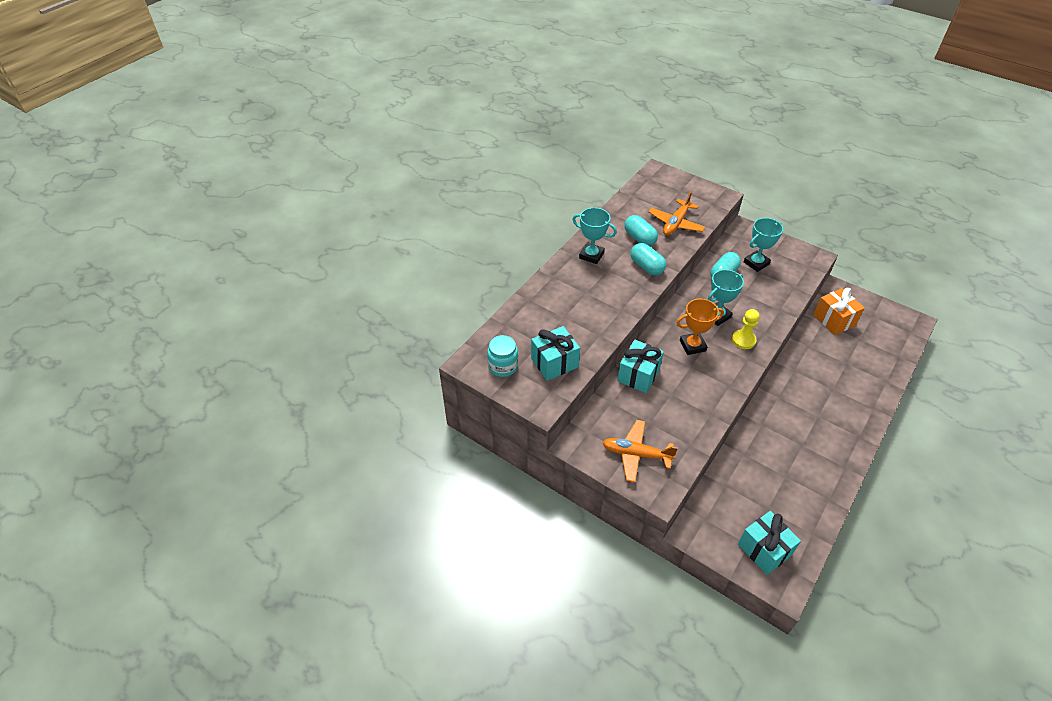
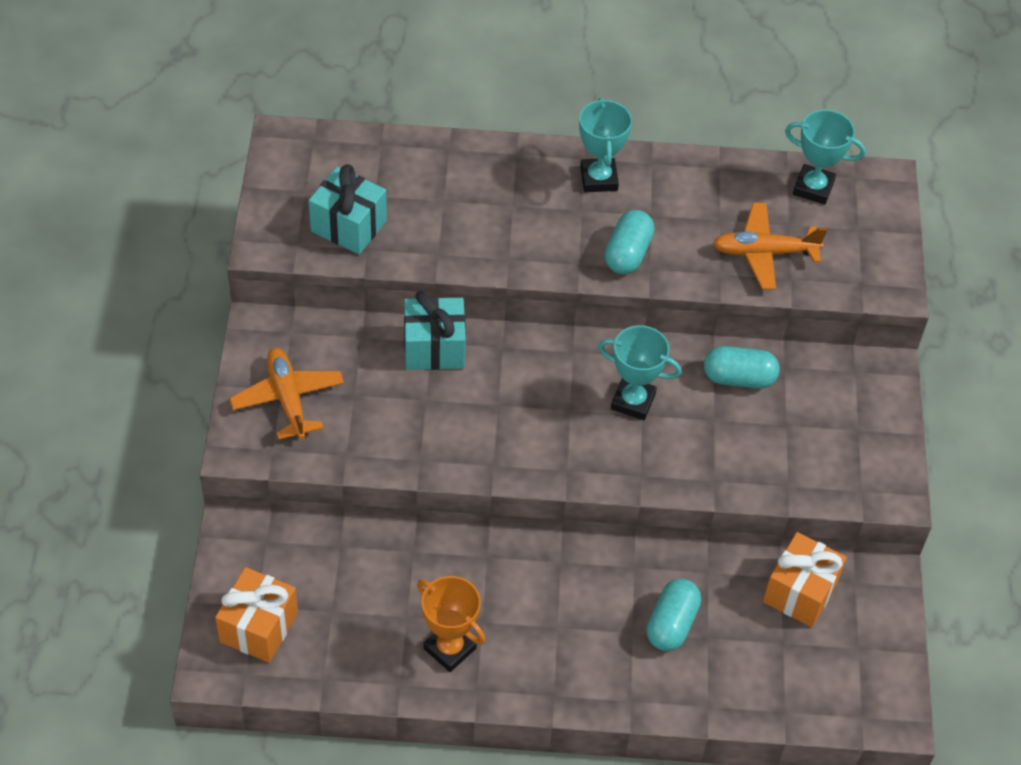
camera: 55 degrees right, 5 degrees up
(503, 366) = (303, 175): turquoise jar -> none
(639, 238) = (688, 220): turquoise capsule -> turquoise capsule (671, 624)
(692, 345) = (543, 392): orange trophy -> orange trophy (449, 648)
(743, 340) = (604, 452): yellow pawn -> none
(756, 263) = (805, 414): turquoise trophy -> turquoise trophy (813, 188)
(764, 550) = (259, 627): turquoise gift -> orange gift

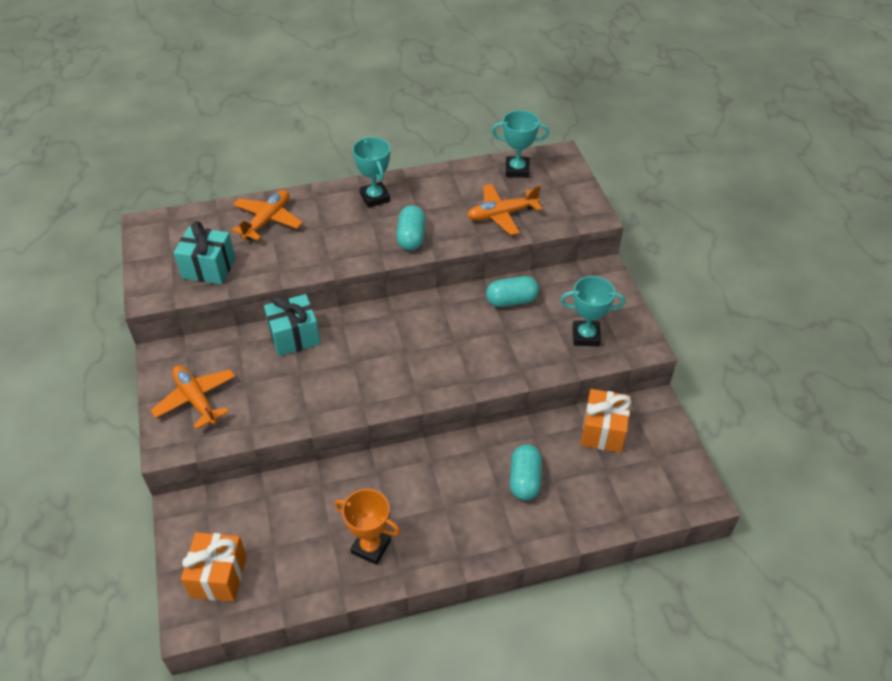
camera: 15 degrees left, 5 degrees down
(444, 175) = (267, 220): none -> orange plane
(633, 401) = (446, 334): turquoise trophy -> turquoise trophy (586, 336)

